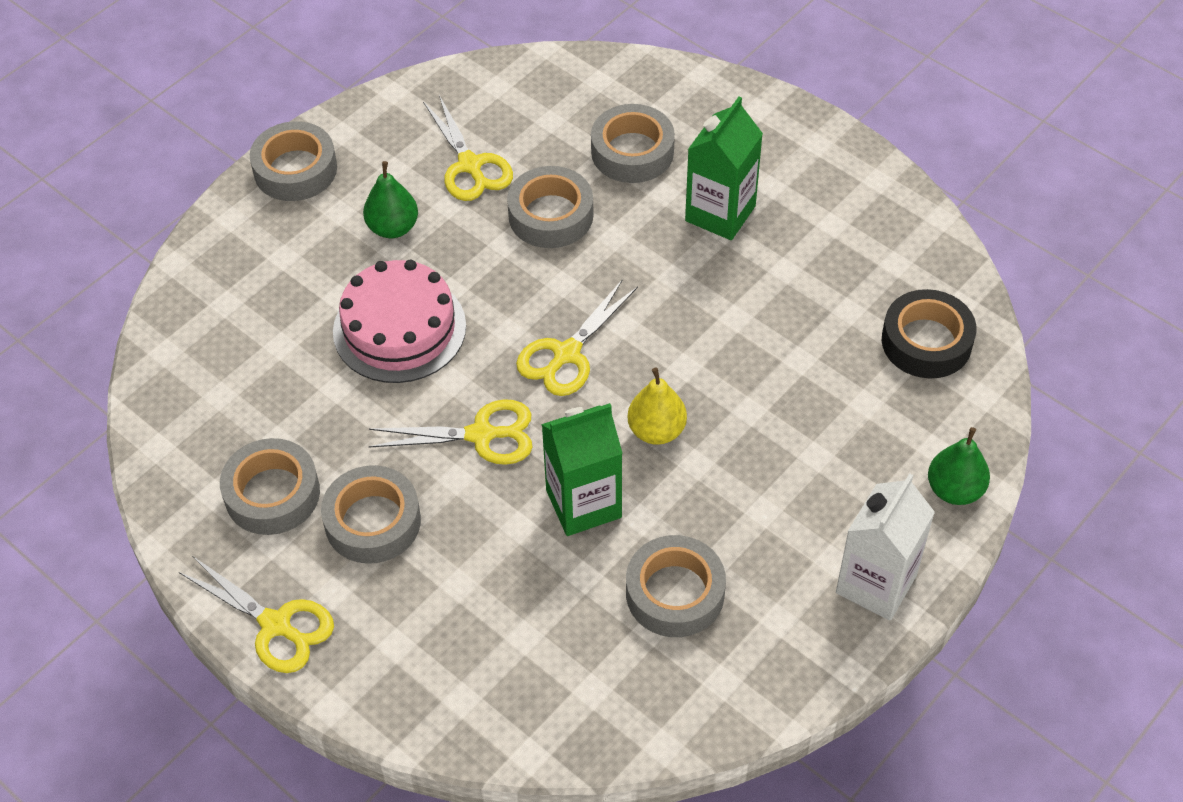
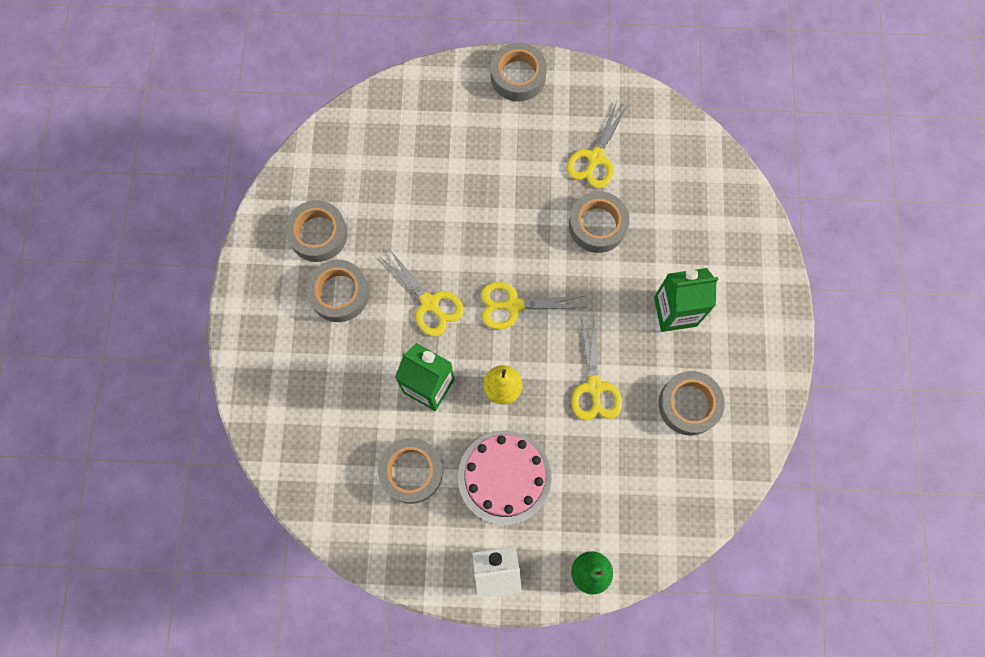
camera: 50 degrees right, 20 degrees up
(276, 625) = (250, 297): yellow scissors -> yellow scissors (594, 387)
(393, 228) = (521, 154): green pear -> none
(399, 329) = (461, 211): pink cake -> pink cake (504, 477)
(632, 152) = (678, 232): grey tape -> grey tape (689, 404)
(926, 342) = (679, 488): black tape -> none

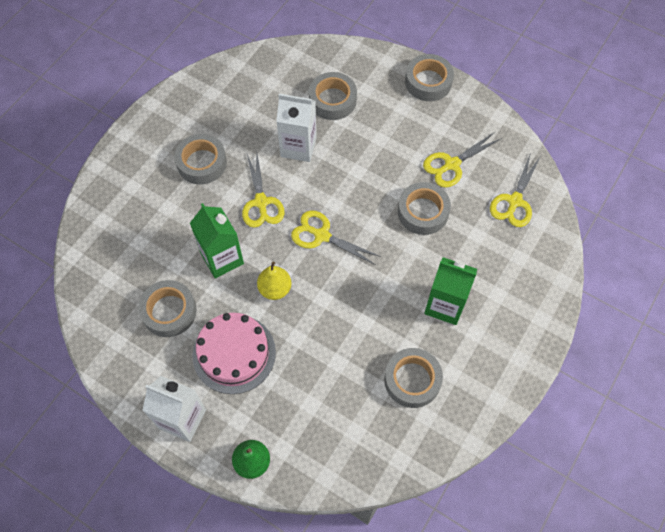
camera: 30 degrees right, 10 degrees down
(318, 234) = (214, 117): grey tape -> grey tape (332, 100)
(429, 221) = (298, 147): none -> white carton
(594, 387) = (345, 326): yellow scissors -> yellow scissors (514, 202)

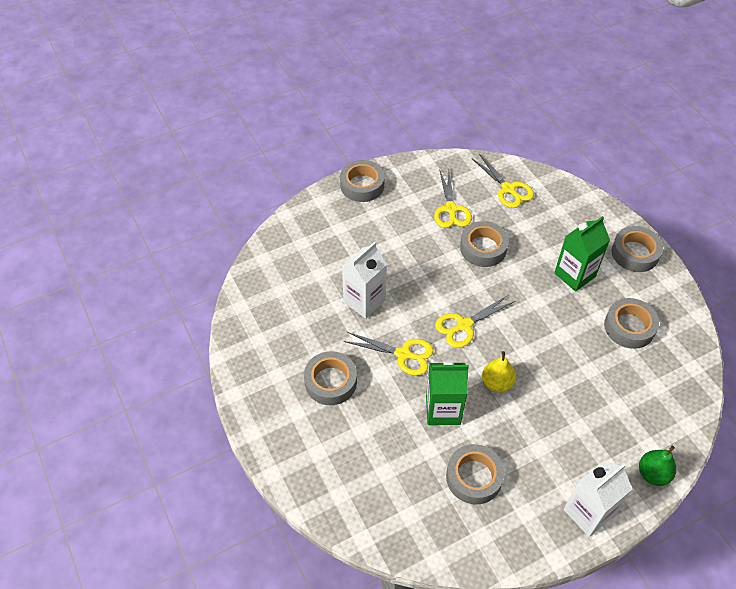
camera: 60 degrees left, 10 degrees down
(234, 353) = (543, 442): pink cake -> none
(332, 100) = (333, 255): grey tape -> grey tape (635, 253)

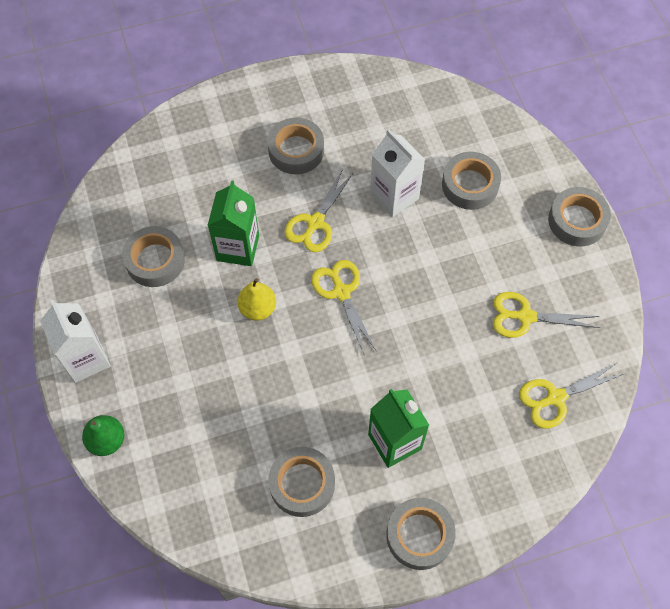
camera: 100 degrees right, 10 degrees up
(483, 248) = (454, 340): grey tape -> grey tape (470, 185)

